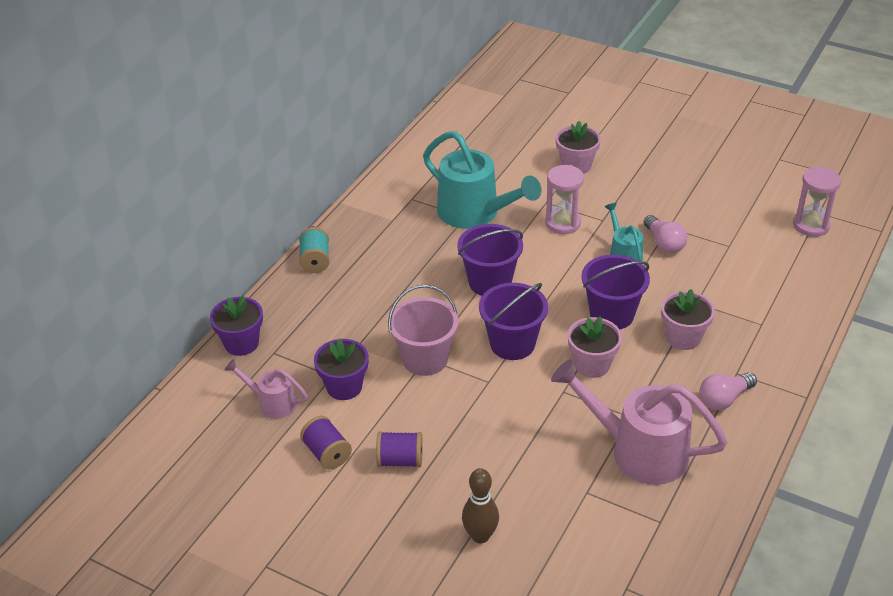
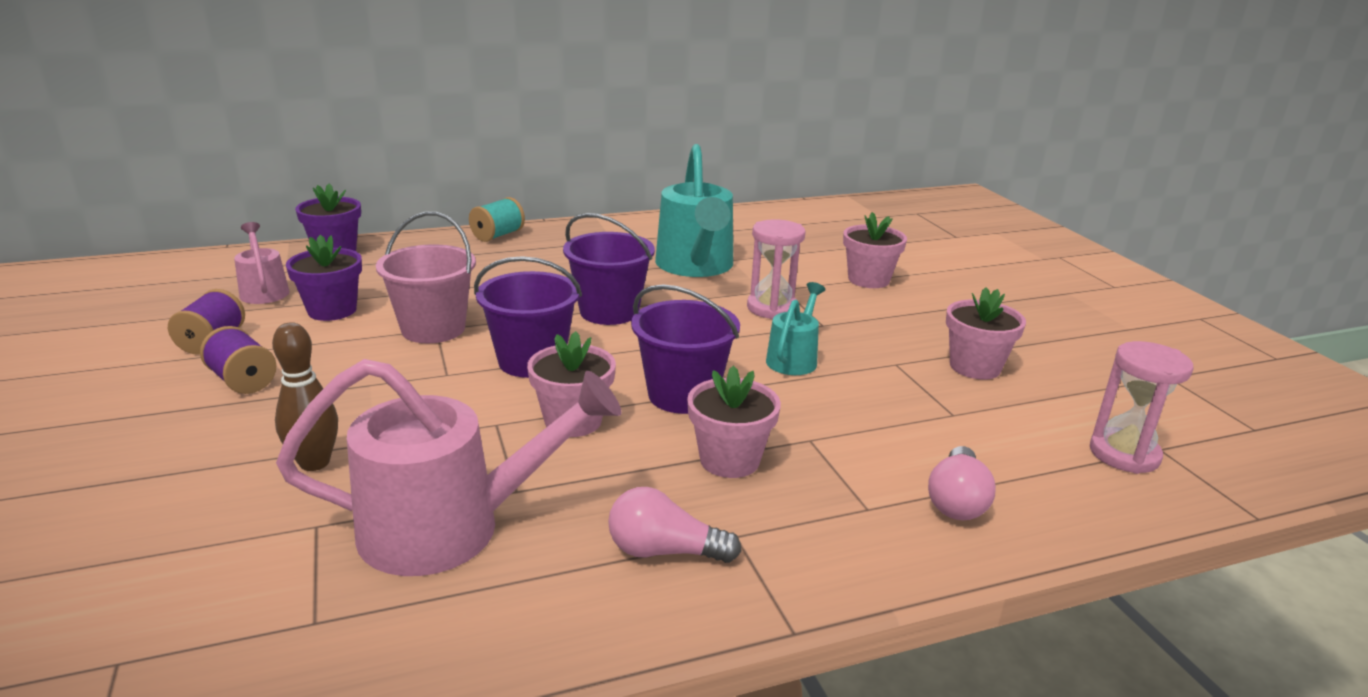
camera: 40 degrees right, 15 degrees down
(480, 536) = (144, 484): brown bowling pin -> brown bowling pin (314, 463)
(637, 450) = (452, 527): pink watering can -> pink watering can turned 105 degrees clockwise
(664, 243) = (864, 373): pink light bulb -> pink light bulb (957, 501)
(702, 206) = (975, 367): none -> pink flower pot

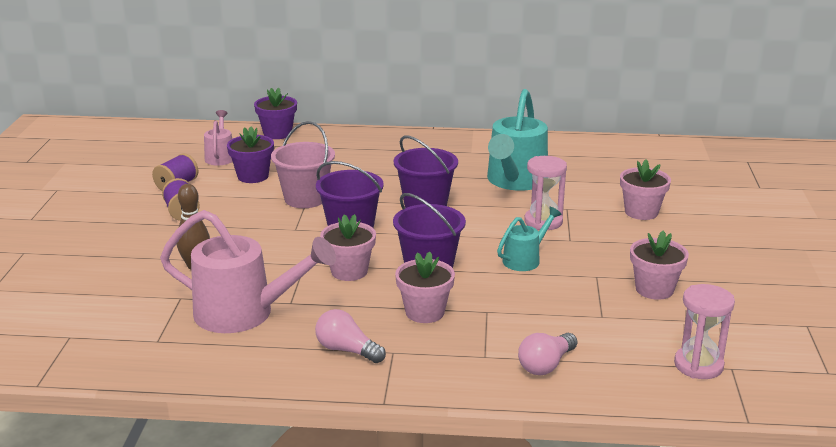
camera: 25 degrees right, 0 degrees up
(498, 235) = (391, 136): turquoise spool -> none

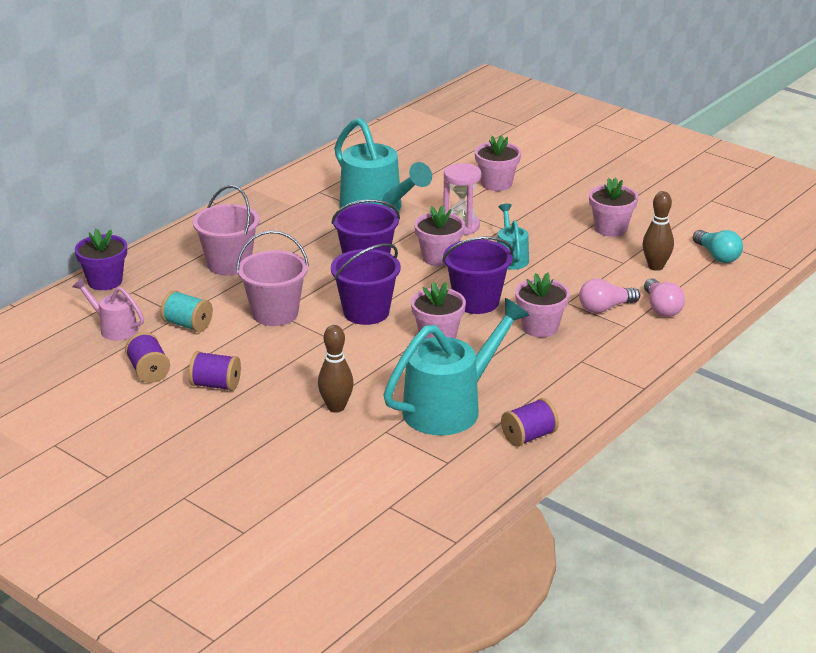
camera: 55 degrees left, 5 degrees up
(233, 367) = (529, 436): none -> purple spool
(245, 314) = (451, 407): pink watering can -> turquoise watering can
(253, 176) = (187, 324): purple flower pot -> turquoise spool
(347, 350) = (558, 379): pink light bulb -> pink light bulb (605, 308)
(354, 161) = (229, 264): none -> pink bucket
(477, 230) = (439, 257): none -> pink flower pot
(621, 336) = (656, 266): none -> brown bowling pin
(698, 365) = (717, 256): pink hourglass -> turquoise light bulb

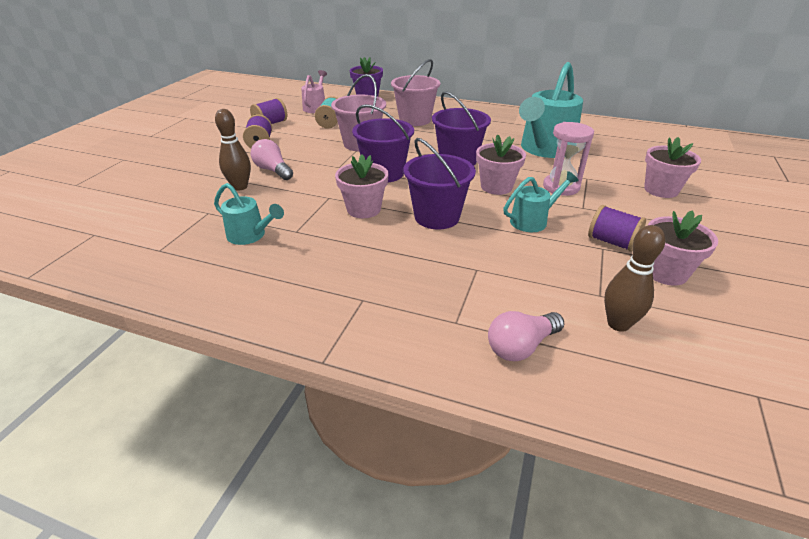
camera: 70 degrees right, 5 degrees up
(451, 407) = (251, 236): turquoise watering can -> turquoise watering can, size x0.52
(529, 436) = (204, 289): purple spool -> purple spool (612, 242)
(540, 327) = (414, 260): pink flower pot -> none
(605, 308) = (485, 298): pink light bulb -> pink light bulb (273, 170)
(717, 256) = (712, 383): turquoise light bulb -> none

